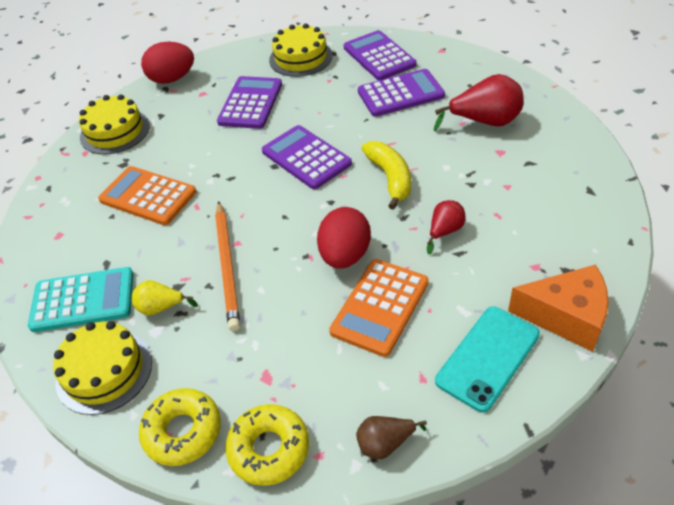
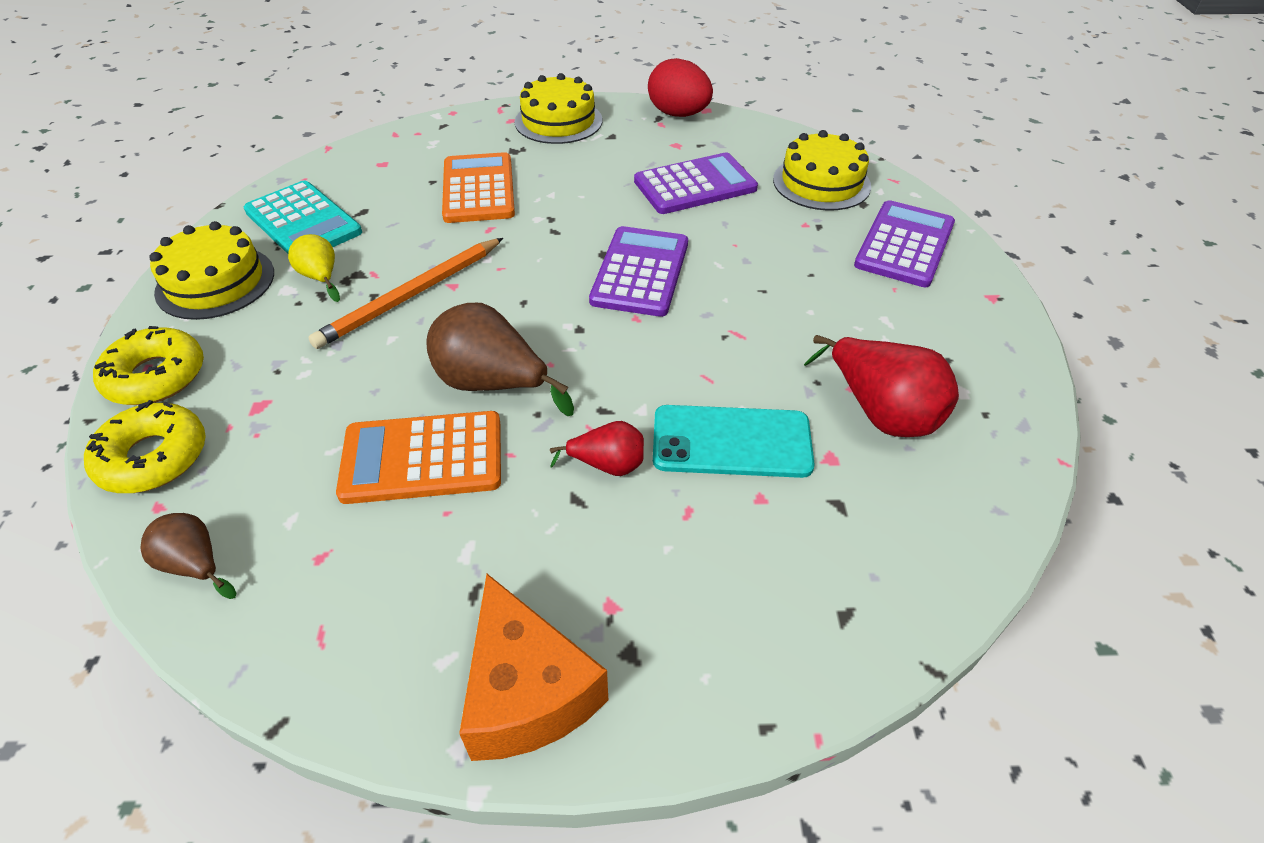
camera: 50 degrees right, 0 degrees up
(345, 255) = (492, 384): red egg -> brown pear
(390, 178) = (668, 363): yellow banana -> none
(400, 94) = (848, 299): purple calculator -> none
(487, 357) = (391, 618): turquoise phone -> turquoise phone (731, 441)

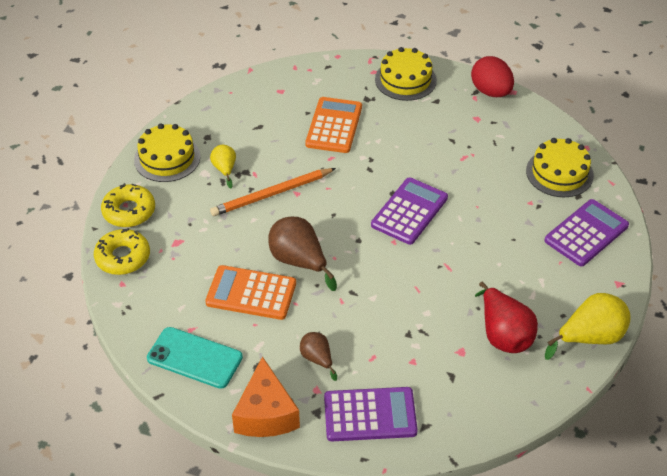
camera: 20 degrees right, 0 degrees up
(195, 565) = (135, 317): brown pear -> brown pear (317, 359)
(303, 222) = (223, 126): turquoise calculator -> none
(607, 465) = (342, 322): red pear -> none
(695, 185) = (473, 155): purple calculator -> purple calculator (370, 415)
(731, 441) = (412, 328): turquoise phone -> turquoise phone (195, 358)
(1009, 382) = (590, 338): none -> yellow pear

